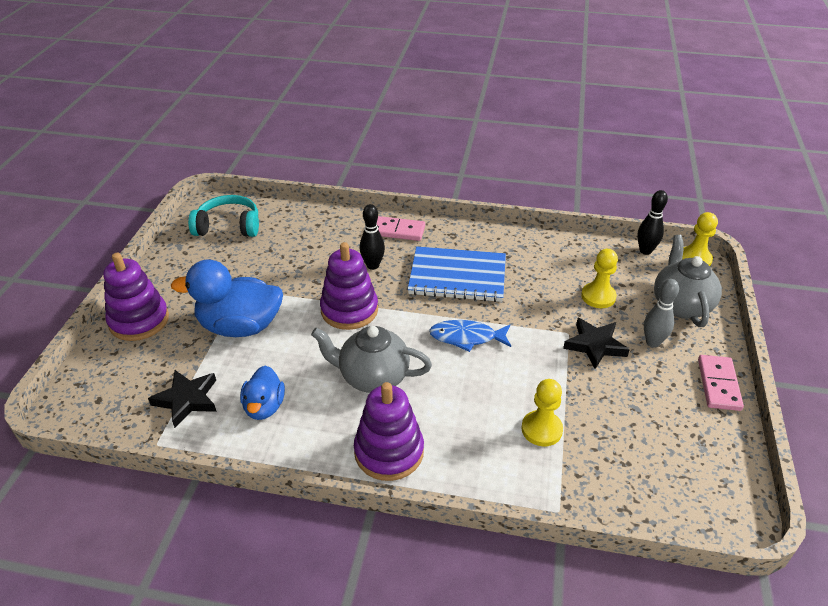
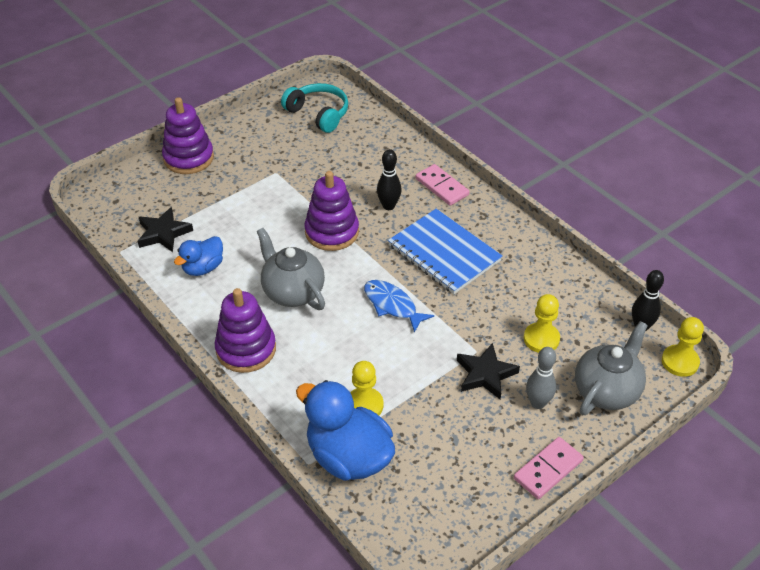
camera: 40 degrees right, 5 degrees up
(240, 326) = (246, 200): blue duck -> blue duck (348, 457)

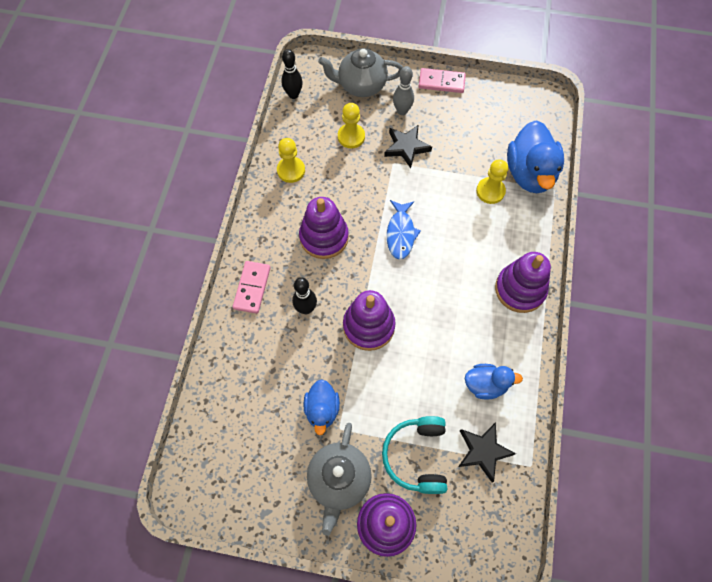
camera: 130 degrees left, 20 degrees up
(292, 292) = (448, 303): grey teapot -> grey teapot (339, 480)
(300, 171) = (322, 409): none -> blue duck
(318, 114) = (232, 463): turquoise headphones -> turquoise headphones (417, 456)
(444, 253) = (324, 237): blue notebook -> purple stacking toy
(680, 362) = (305, 64): yellow pawn -> yellow pawn (291, 170)

